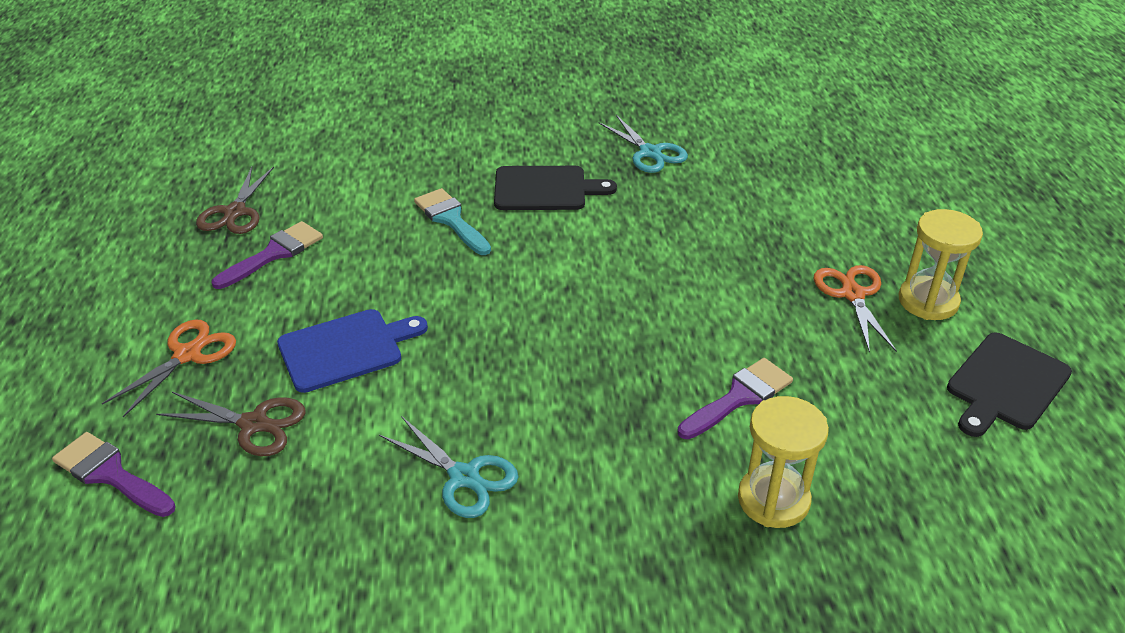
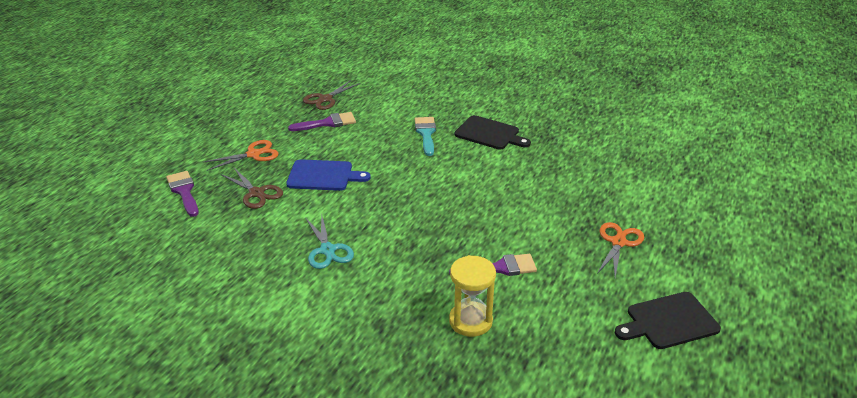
camera: 30 degrees right, 5 degrees down
(650, 153) = (567, 133): turquoise scissors -> none
(928, 301) = (664, 262): yellow hourglass -> none

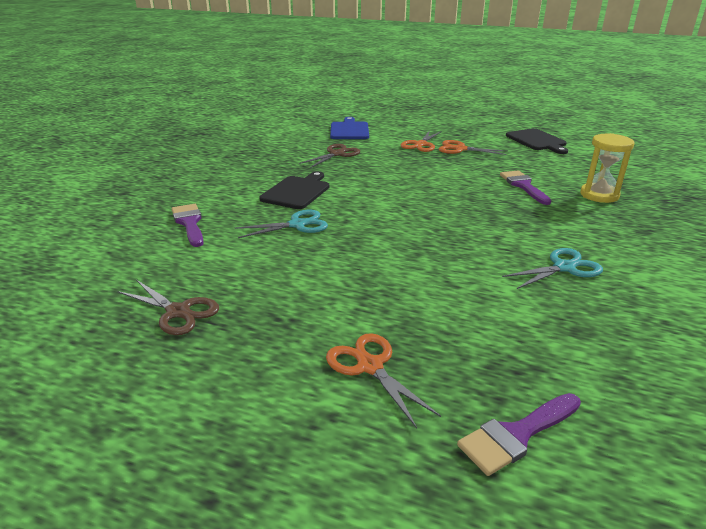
camera: 95 degrees left, 5 degrees down
(256, 193) = (480, 342): brown scissors -> brown scissors (337, 154)
(323, 176) = (413, 287): blue cutting board -> blue cutting board (349, 130)
(327, 123) = (263, 301): purple brush -> purple brush (189, 223)
(426, 134) = (297, 224): turquoise brush -> turquoise scissors
(630, 214) = (421, 144): none -> orange scissors

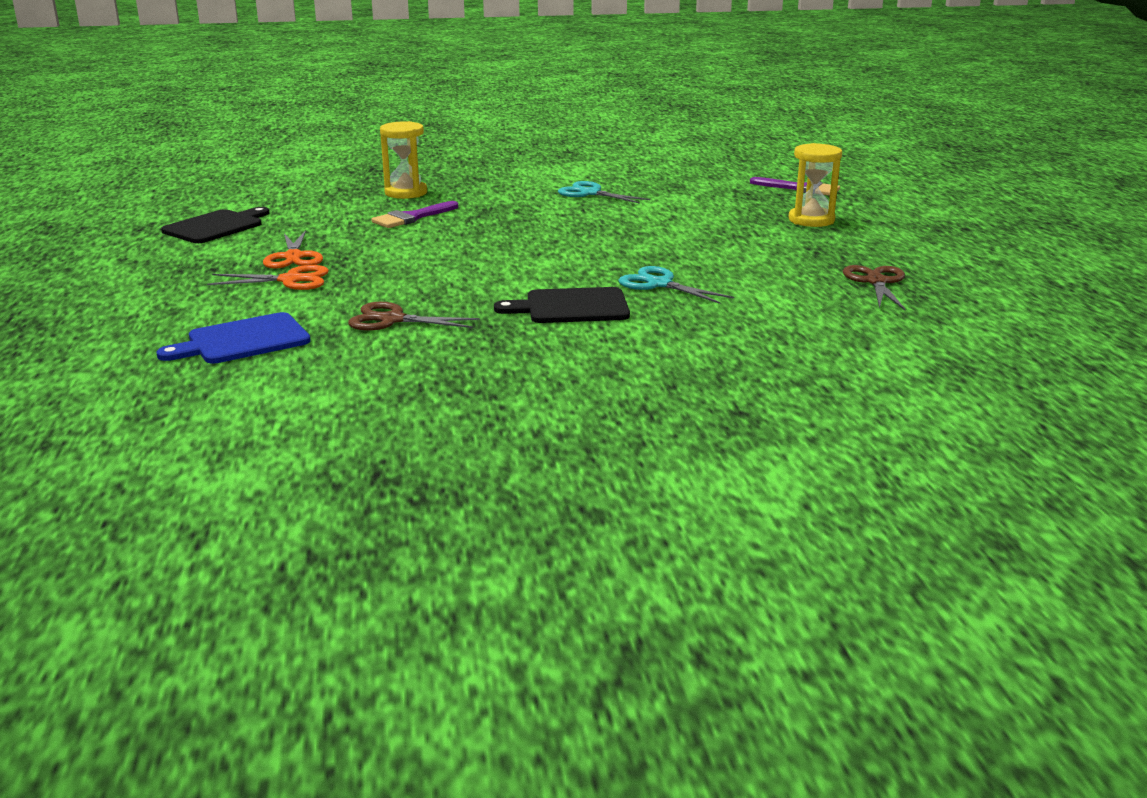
camera: 120 degrees left, 5 degrees down
(189, 223) = (744, 333): purple brush -> none
(370, 366) = (811, 220): orange scissors -> yellow hourglass

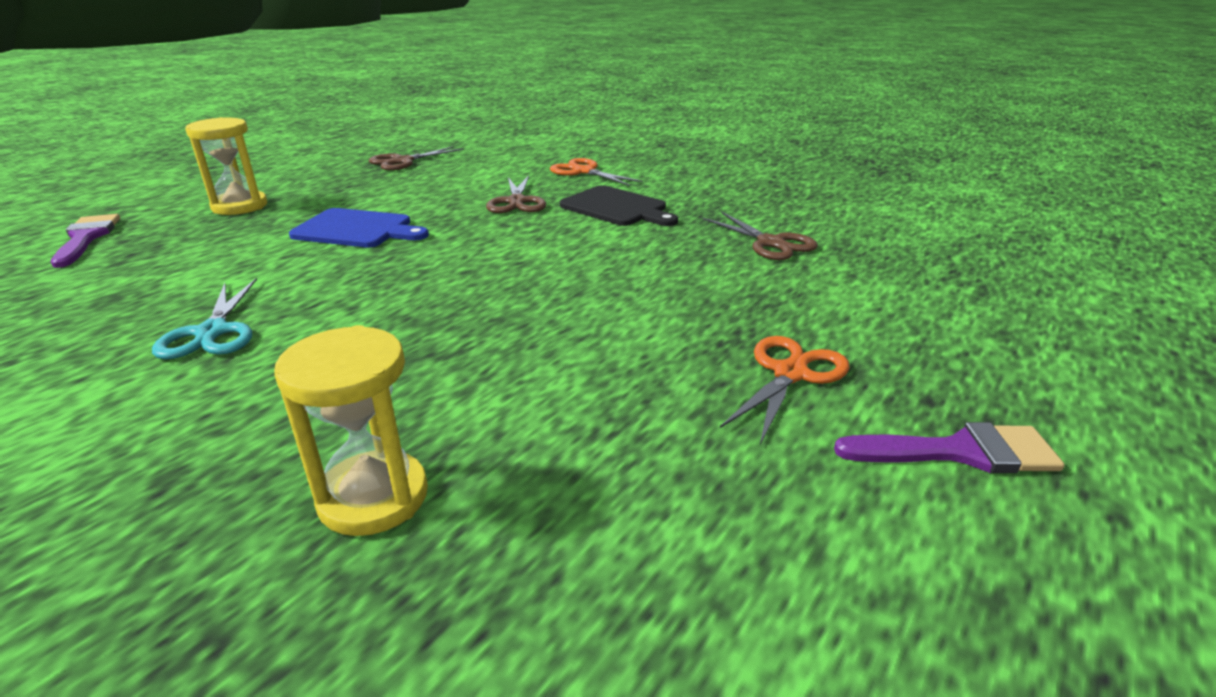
camera: 135 degrees left, 5 degrees up
(216, 226) = (879, 565): black cutting board -> none
(242, 340) = (929, 268): blue cutting board -> blue cutting board (357, 229)
(290, 280) = (828, 328): orange scissors -> orange scissors (584, 171)
(412, 217) = (512, 395): purple brush -> purple brush (959, 452)
(659, 284) = (517, 202): turquoise scissors -> brown scissors

